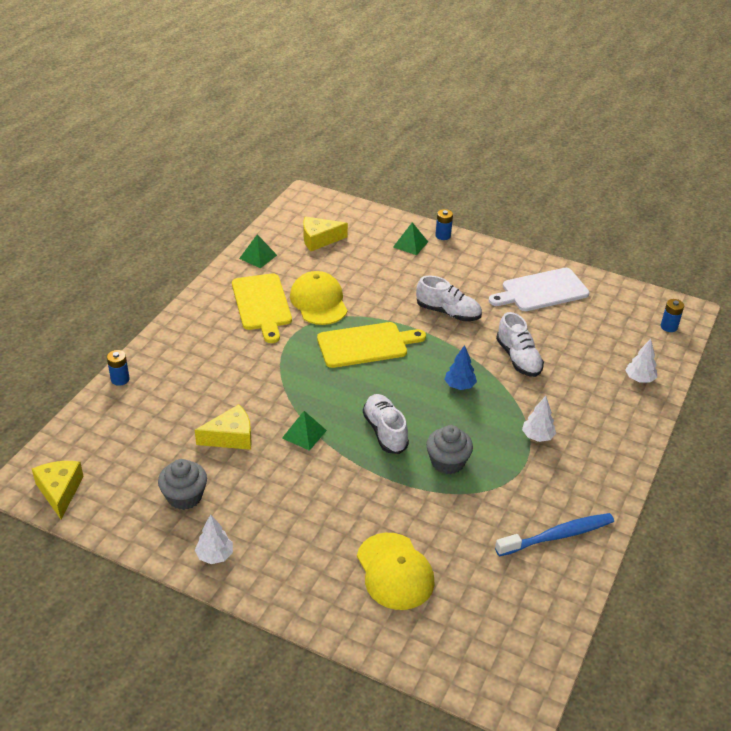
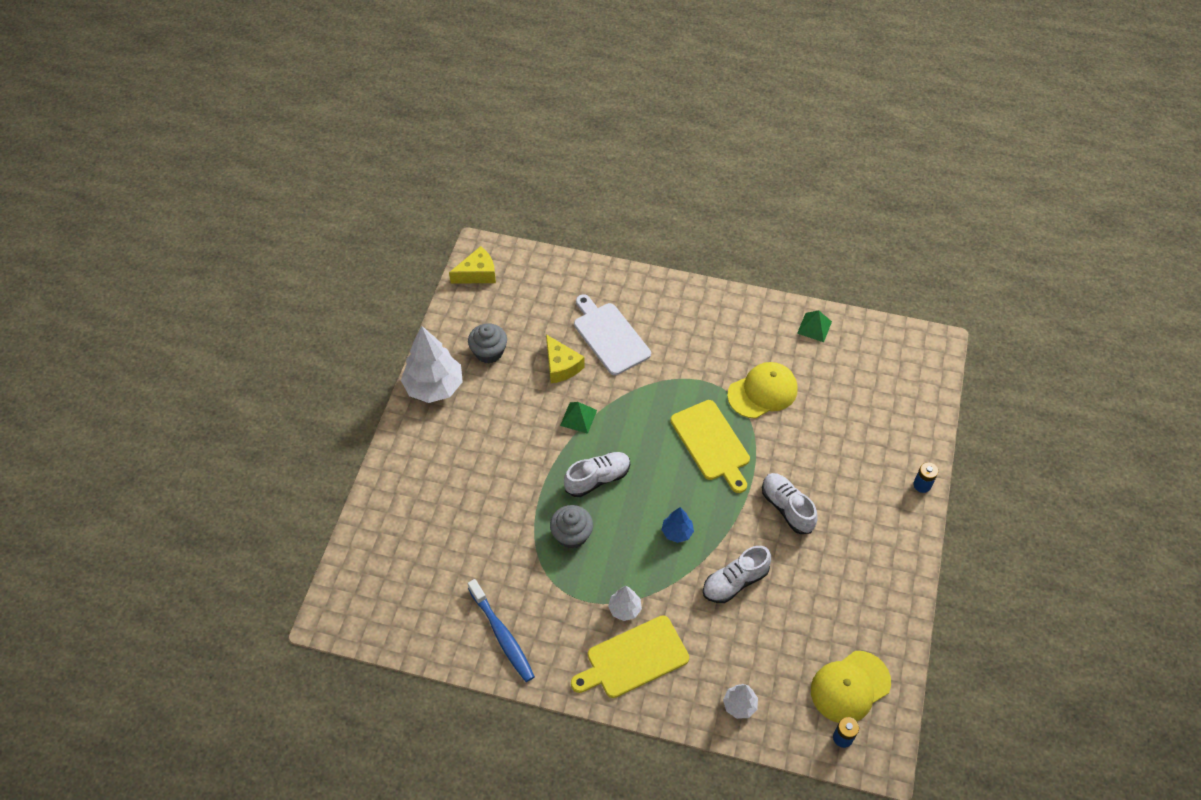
camera: 80 degrees right, 15 degrees up
(120, 379) = (608, 273): blue battery -> none
(215, 555) = (434, 387): white tree -> white tree, size x2.04
(262, 304) = (741, 347): yellow cutting board -> yellow cutting board (633, 659)
(319, 239) = (864, 372): yellow cheese -> none
(395, 571) = (440, 512): yellow cap -> yellow cap (850, 687)
(410, 244) = (892, 456): green pyramid -> none
(448, 312) = (787, 508): white shoe -> white shoe turned 135 degrees clockwise
(541, 291) = (858, 596): white cutting board -> white cutting board (609, 336)

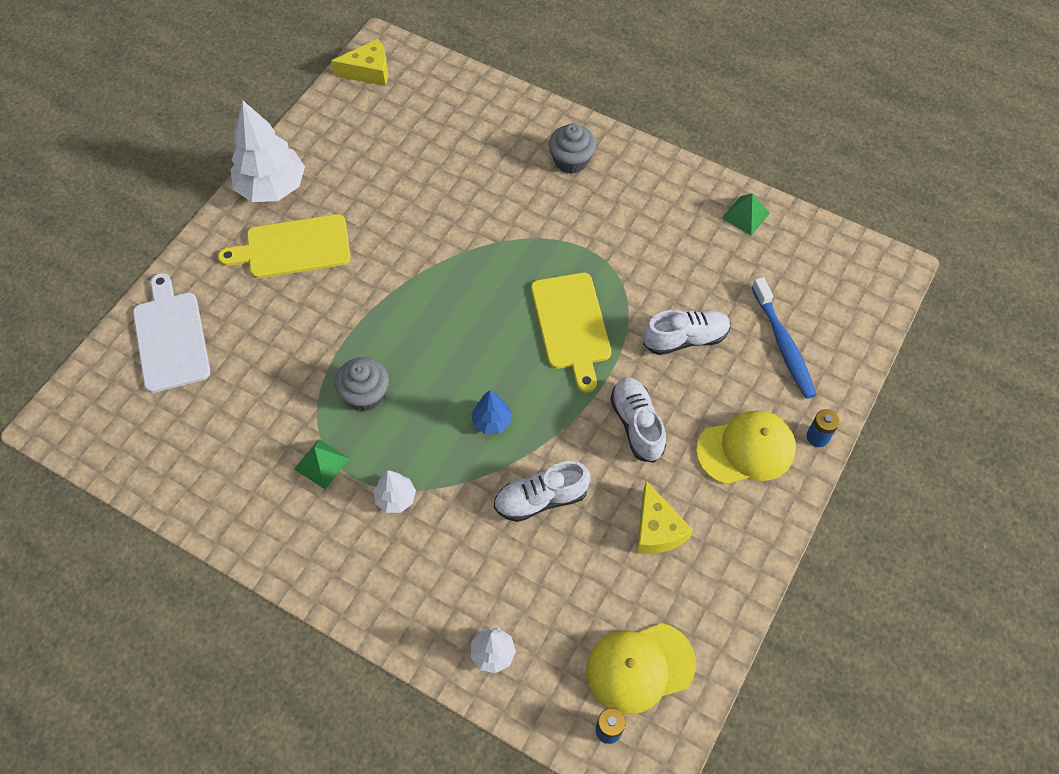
camera: 15 degrees right, 5 degrees up
(489, 352) = (348, 162): grey cupcake -> grey cupcake (571, 160)
(502, 635) = (240, 492): blue toothbrush -> blue toothbrush (783, 344)
(561, 366) = (425, 195): yellow cheese -> yellow cheese (657, 529)
(578, 418) = (424, 259): green pyramid -> green pyramid (321, 464)
(597, 479) = (420, 335): white shoe -> white shoe (685, 339)
(609, 336) = (494, 174): white cutting board -> white cutting board (170, 337)
(633, 659) = (384, 561): yellow cutting board -> yellow cutting board (293, 248)
(762, 392) = (655, 278): yellow cap -> yellow cap (746, 449)

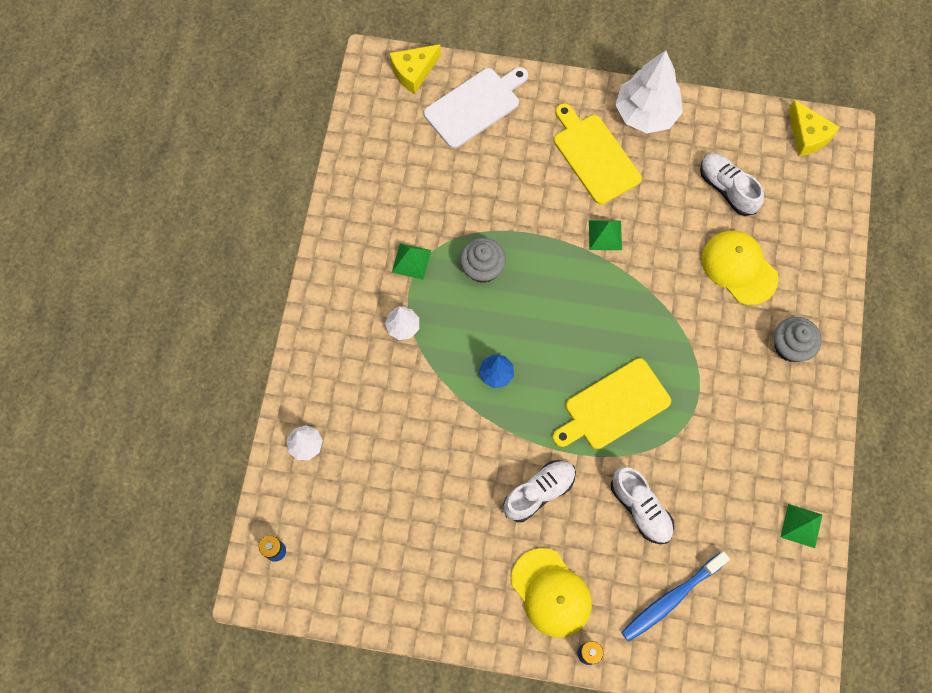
camera: 70 degrees right, 10 degrees up
(385, 269) = (605, 235): none -> green pyramid
(541, 499) = (442, 437): white shoe -> white shoe (727, 189)
(640, 667) = (330, 559): yellow cap -> yellow cap (739, 268)
(657, 529) = (450, 538): yellow cheese -> yellow cheese (414, 72)

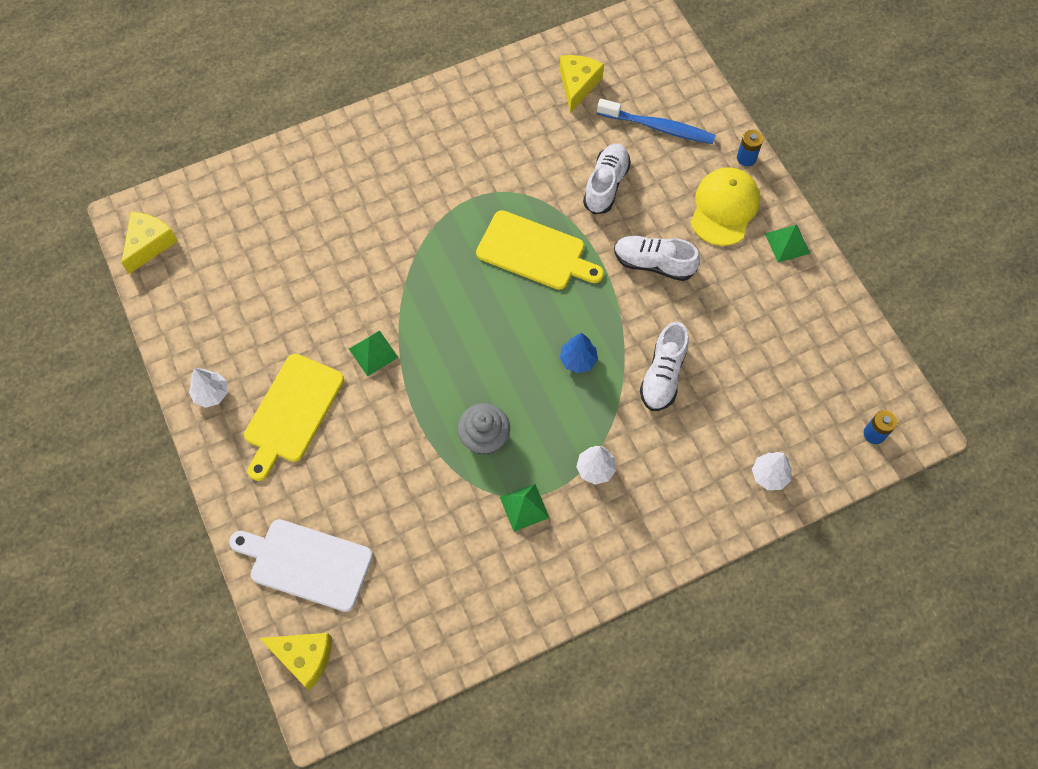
camera: 125 degrees left, 5 degrees down
(646, 114) = (211, 393): white tree -> white tree, size x0.49
(727, 189) = (253, 279): white shoe -> white shoe (663, 375)
(739, 268) = (331, 228): yellow cap -> none
(763, 560) = (577, 85): none -> yellow cheese
(790, 346) = (380, 154): grey cupcake -> none
(801, 525) = (530, 74): green pyramid -> green pyramid (787, 243)

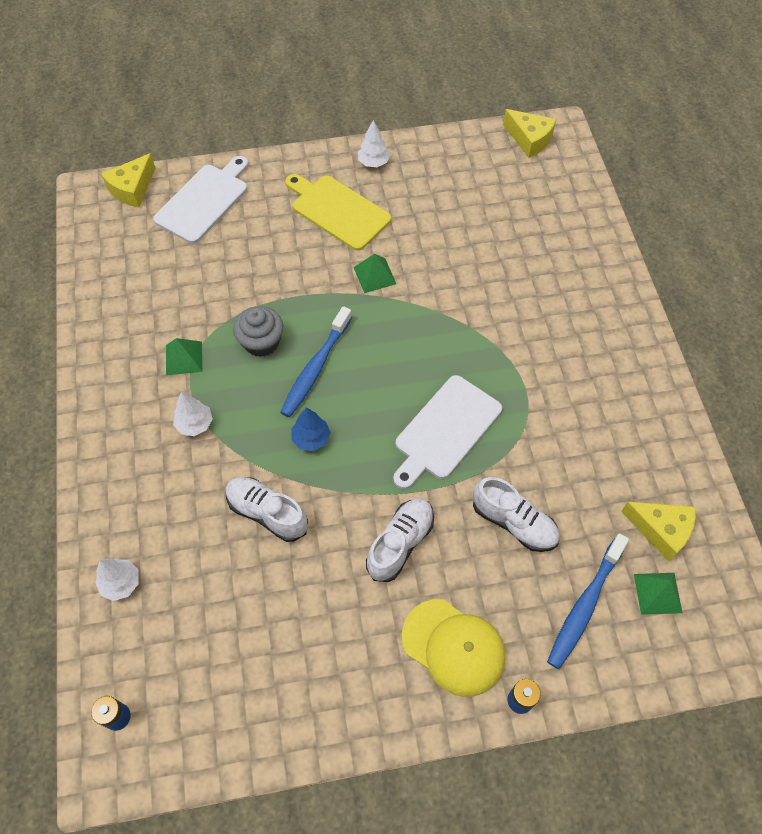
camera: 105 degrees right, 5 degrees down
(500, 378) = (316, 367): none -> blue toothbrush
(535, 252) = (445, 430): yellow cutting board -> white cutting board
(787, 243) = (386, 707): green pyramid -> green pyramid (657, 593)

